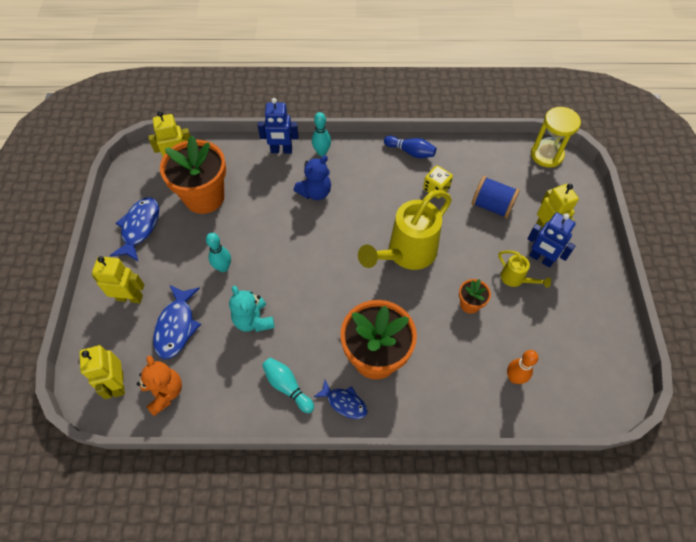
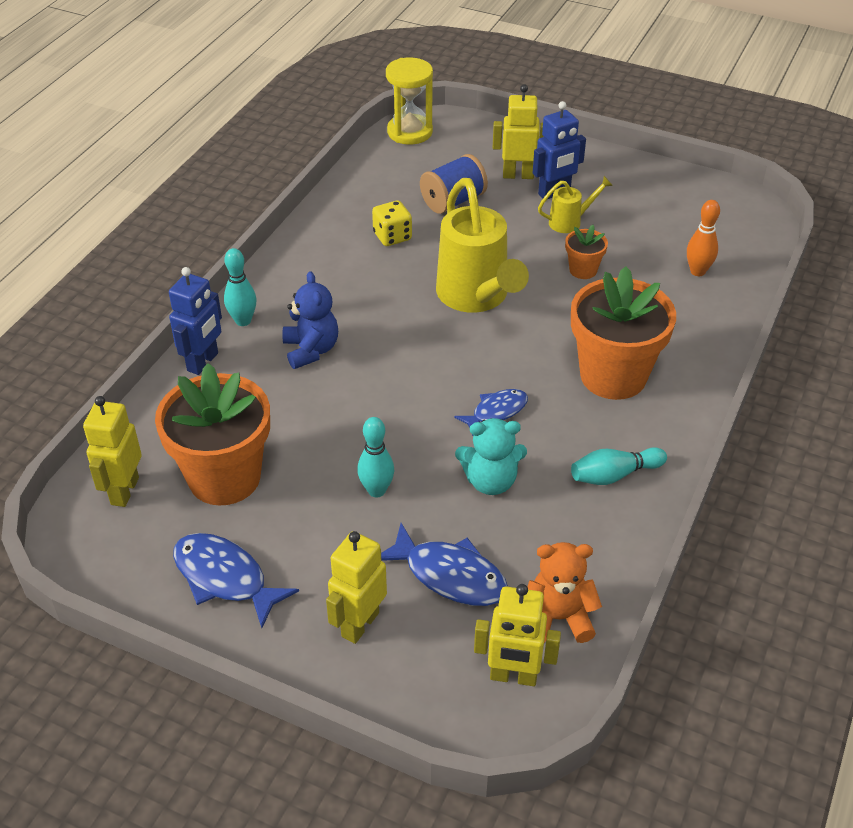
camera: 65 degrees left, 15 degrees down
(344, 402) = (663, 425): blue fish -> blue fish (496, 411)
(410, 152) = (314, 237): blue bowling pin -> none

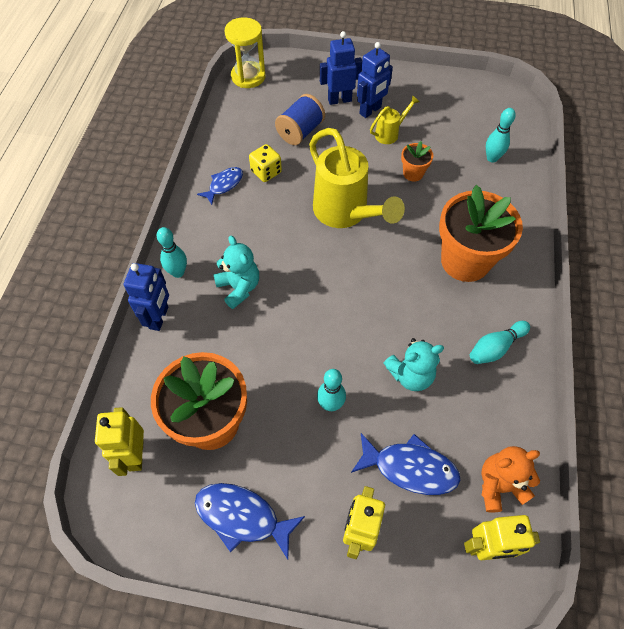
camera: 15 degrees left, 15 degrees up
(311, 350) = (239, 288): blue teddy bear -> turquoise teddy bear
(496, 411) = (394, 312): blue fish -> blue fish (224, 185)
(518, 175) = (339, 100): yellow robot -> blue robot
(697, 271) = (492, 158): orange bowling pin -> turquoise bowling pin

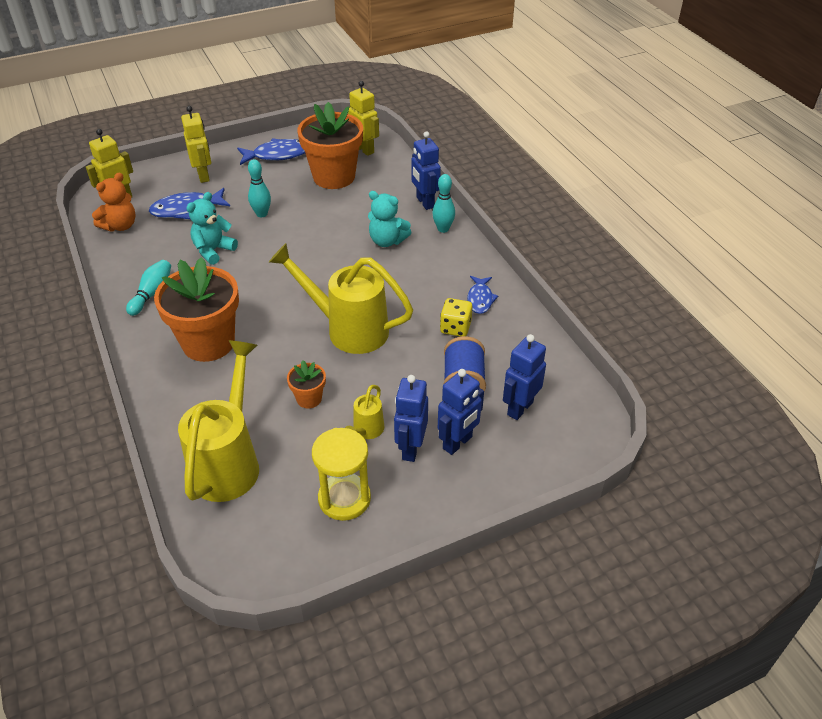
camera: 145 degrees right, 15 degrees down
(248, 77) = (587, 415): yellow hourglass -> yellow hourglass (344, 499)
(282, 100) = (519, 408): none -> blue robot
(492, 158) = (229, 462): turquoise bowling pin -> yellow watering can

